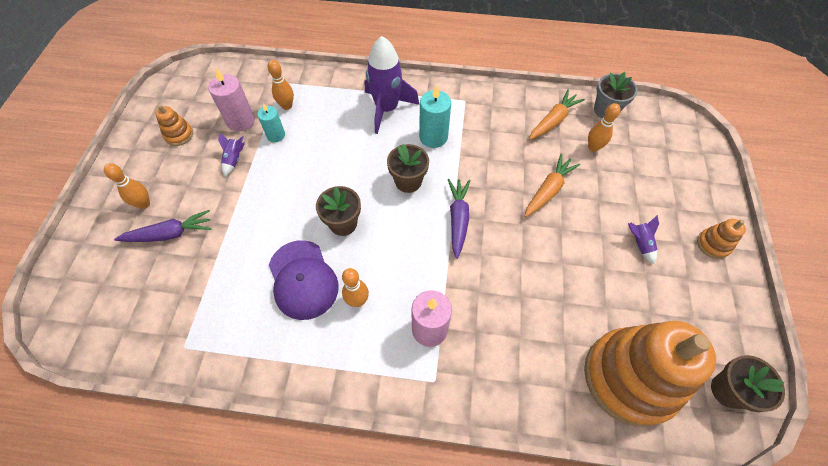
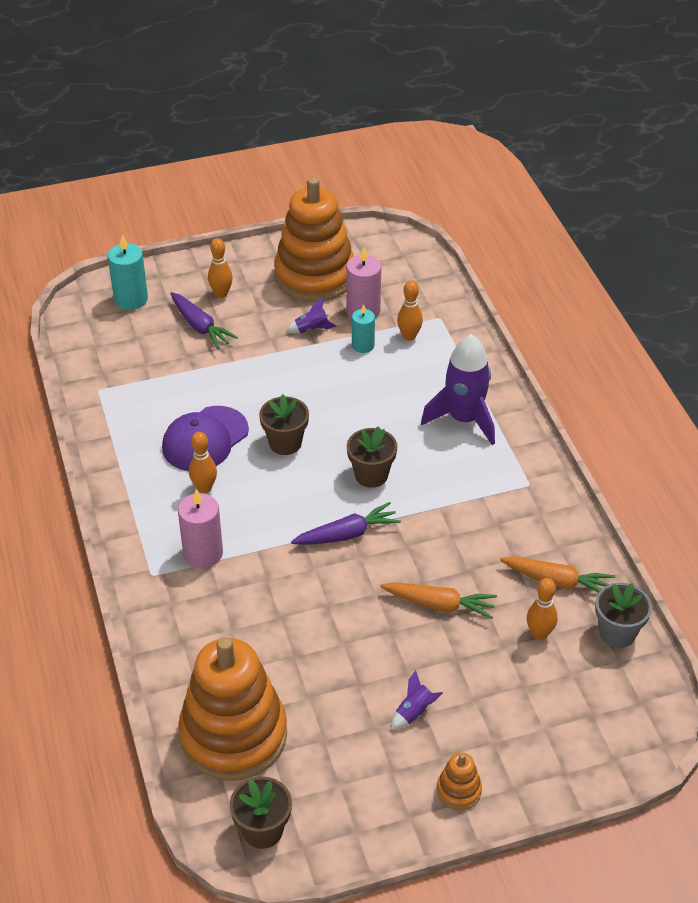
camera: 65 degrees right, 15 degrees down
(179, 135) = (315, 276): orange stacking toy -> orange stacking toy, size x2.46
(433, 137) = (450, 475): turquoise candle -> turquoise candle (131, 299)

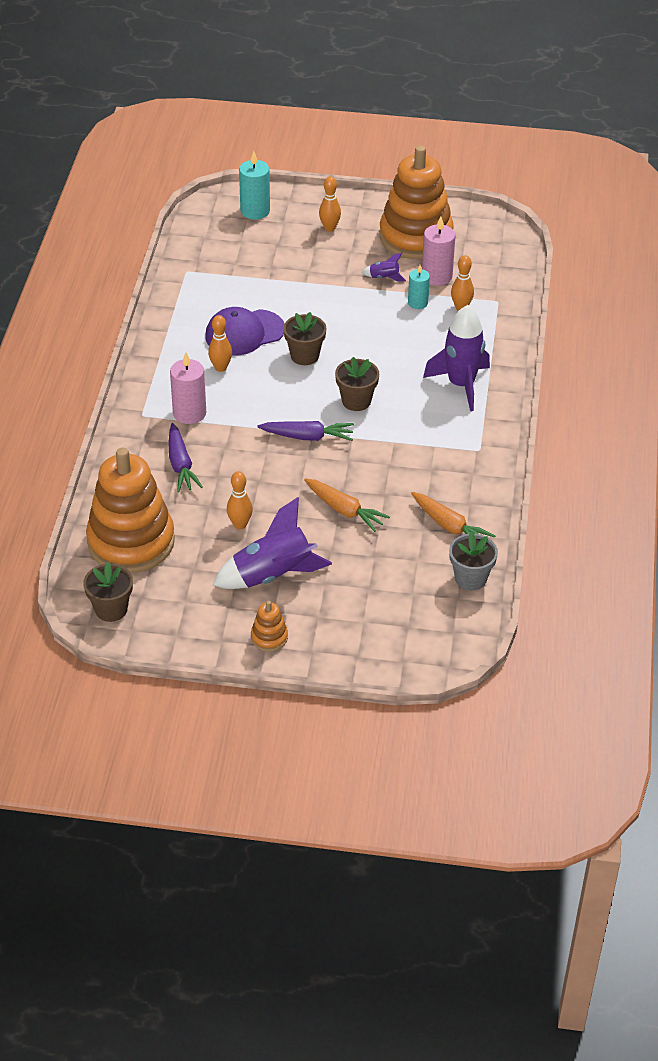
camera: 25 degrees right, 0 degrees up
(200, 326) = (296, 248): purple carrot -> purple carrot (181, 465)
(414, 712) = (273, 575): purple rocket -> purple rocket, size x2.27
(539, 634) = (408, 557): orange bowling pin -> orange bowling pin (240, 524)

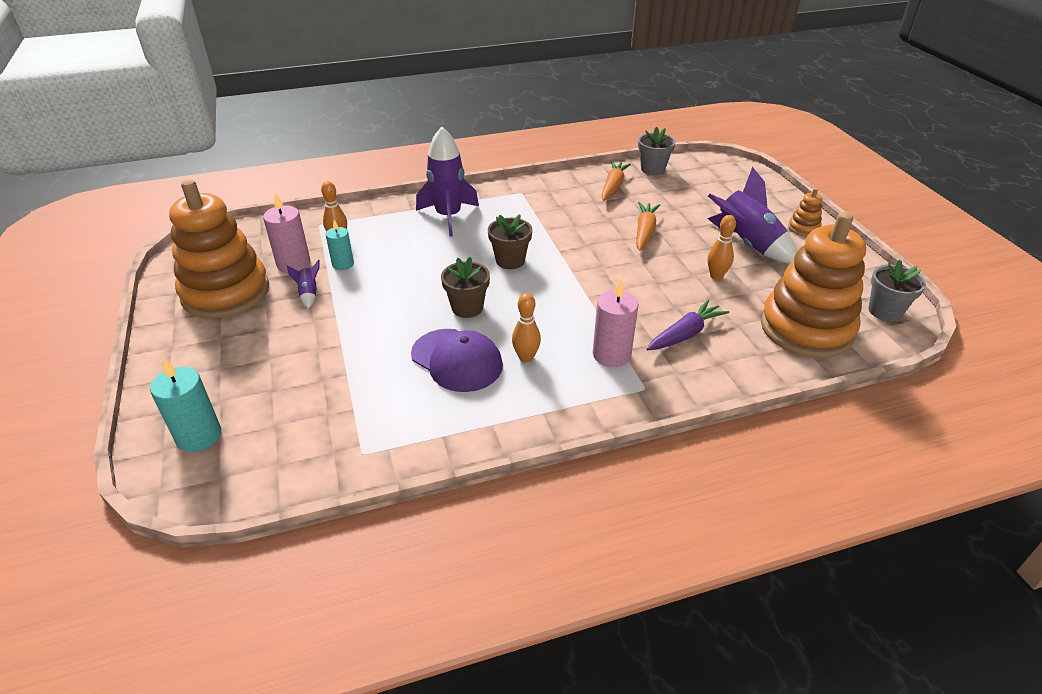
camera: 115 degrees left, 5 degrees down
(111, 609) = (885, 311): brown flower pot -> grey flower pot
(308, 437) = (578, 273): purple carrot -> none
(329, 228) = (224, 358): orange bowling pin -> none

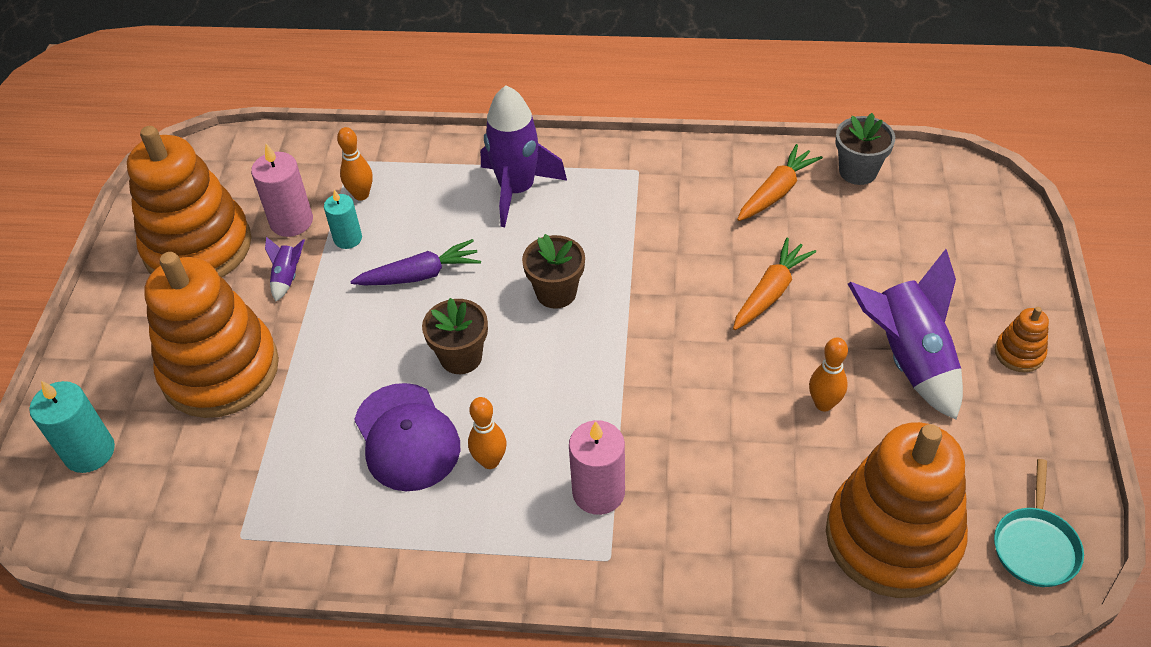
camera: 25 degrees right, 10 degrees up
(286, 358) = (220, 370): none -> orange stacking toy
(685, 334) = (715, 490): purple carrot -> purple carrot (420, 275)
(885, 311) = (1035, 546): grey flower pot -> turquoise pan

